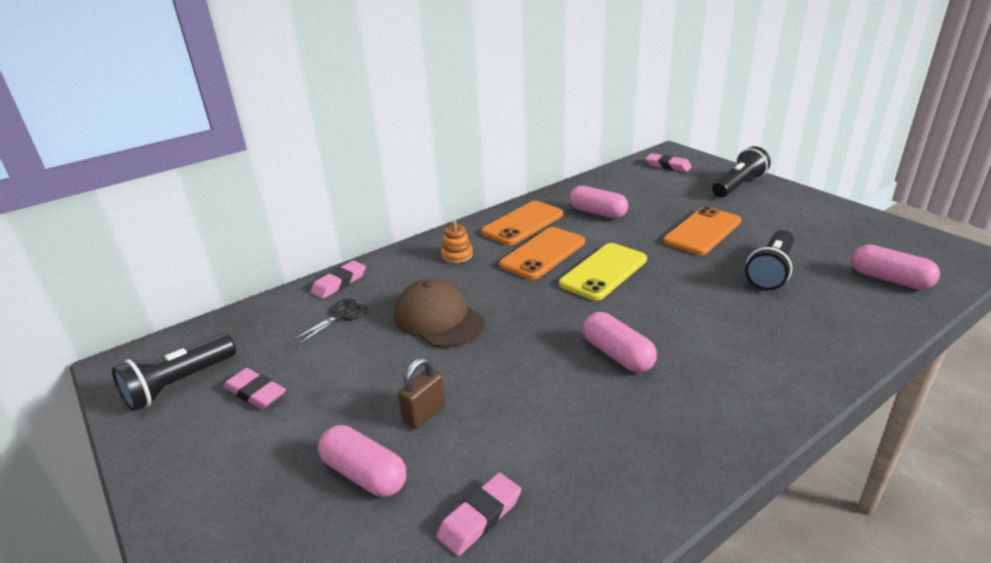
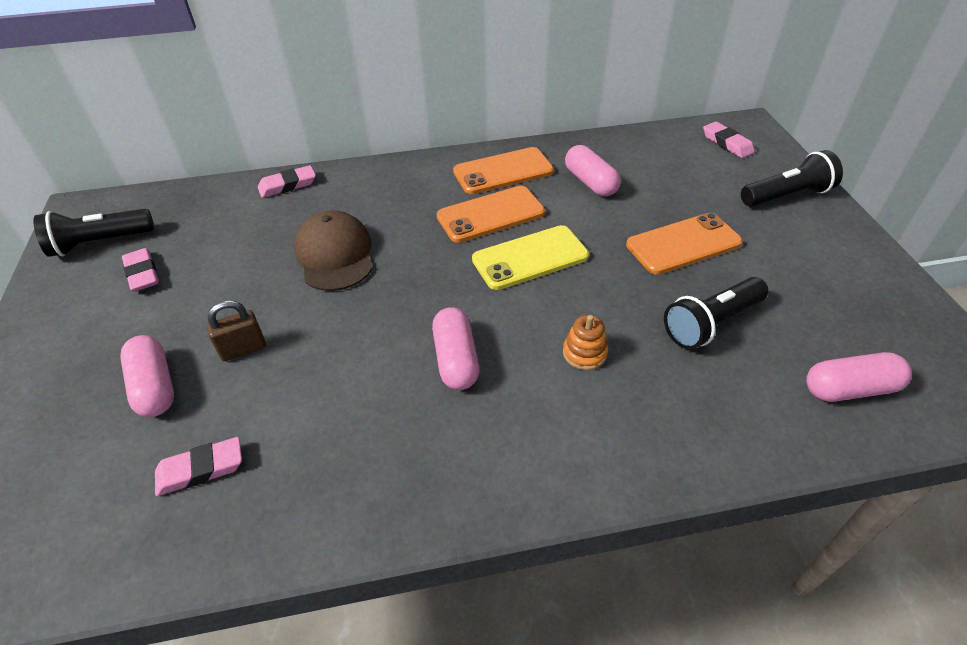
camera: 25 degrees right, 15 degrees up
(340, 316) = (261, 221): black scissors -> none
(457, 255) = (410, 189): orange stacking toy -> orange stacking toy (584, 353)
(890, 279) = (849, 389): pink capsule -> pink capsule turned 75 degrees counterclockwise

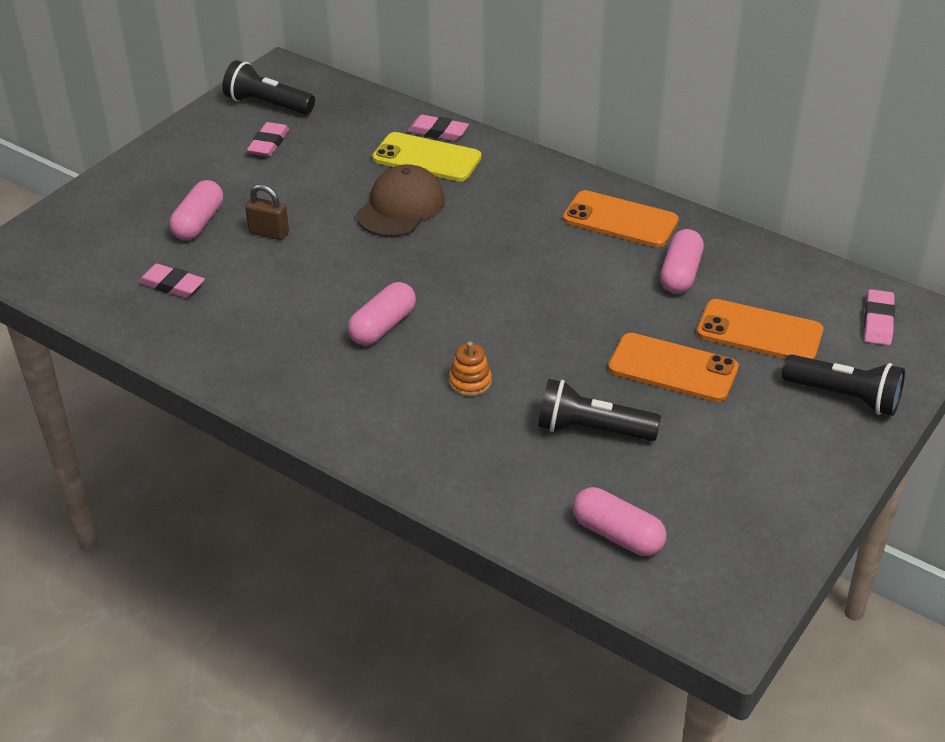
camera: 45 degrees right, 5 degrees down
(490, 215) = (554, 248): orange phone -> orange phone (759, 332)
(530, 258) = (533, 298): yellow phone -> yellow phone (427, 158)

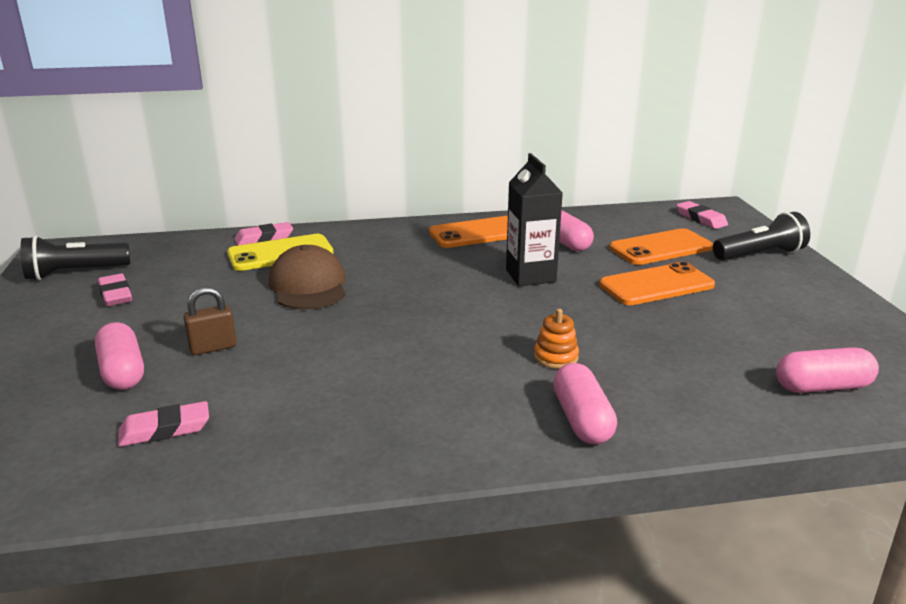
camera: 45 degrees left, 15 degrees down
(383, 326) = (426, 359): pink capsule -> pink capsule (582, 419)
(583, 295) = (530, 276): none -> black carton
(591, 429) = (683, 339): black flashlight -> none

